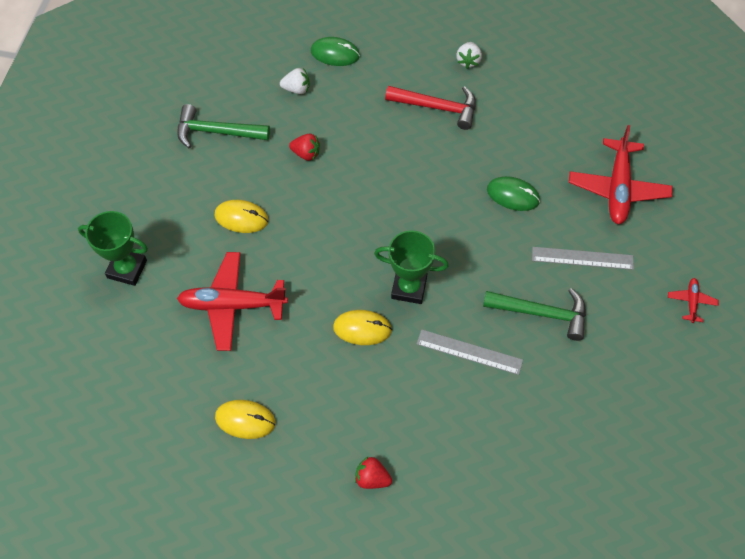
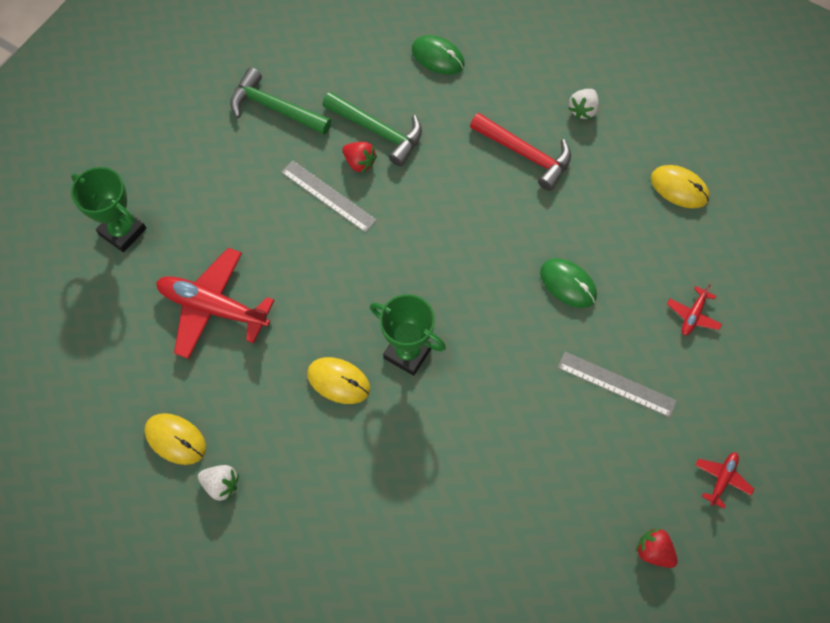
camera: 20 degrees right, 5 degrees up
(241, 218) = (262, 213): yellow mouse -> yellow mouse (679, 188)
(297, 89) = (379, 85): white strawberry -> white strawberry (221, 484)
(372, 478) = (280, 552): red strawberry -> red strawberry (653, 551)
(469, 352) = (443, 448): grey ruler -> grey ruler (328, 196)
(542, 313) = (543, 432): green hammer -> green hammer (378, 131)
(618, 188) = (693, 315): red plane -> red plane, size x0.46

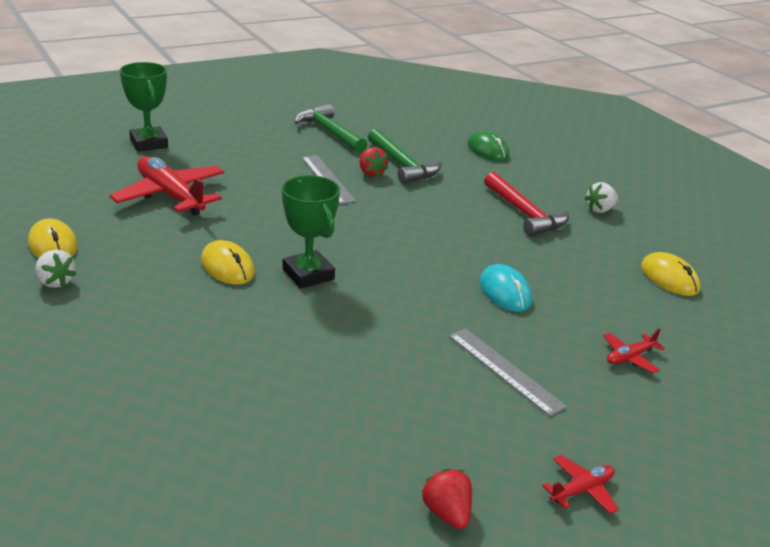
camera: 25 degrees right, 35 degrees down
(568, 284) = (505, 292): green mouse -> turquoise mouse

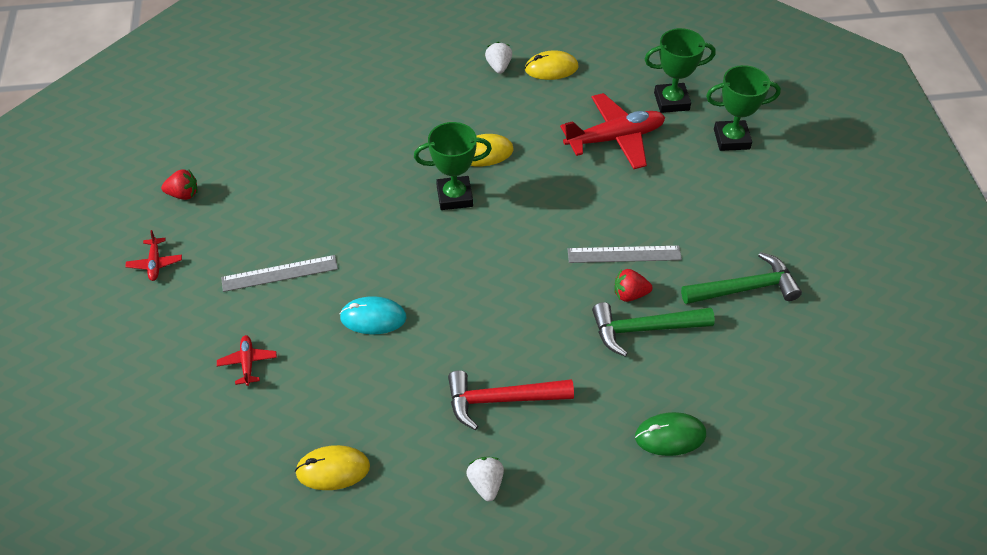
camera: 115 degrees right, 20 degrees up
(55, 282) = (499, 67): white strawberry -> white strawberry turned 105 degrees clockwise
(99, 173) = (671, 101): none -> green trophy

